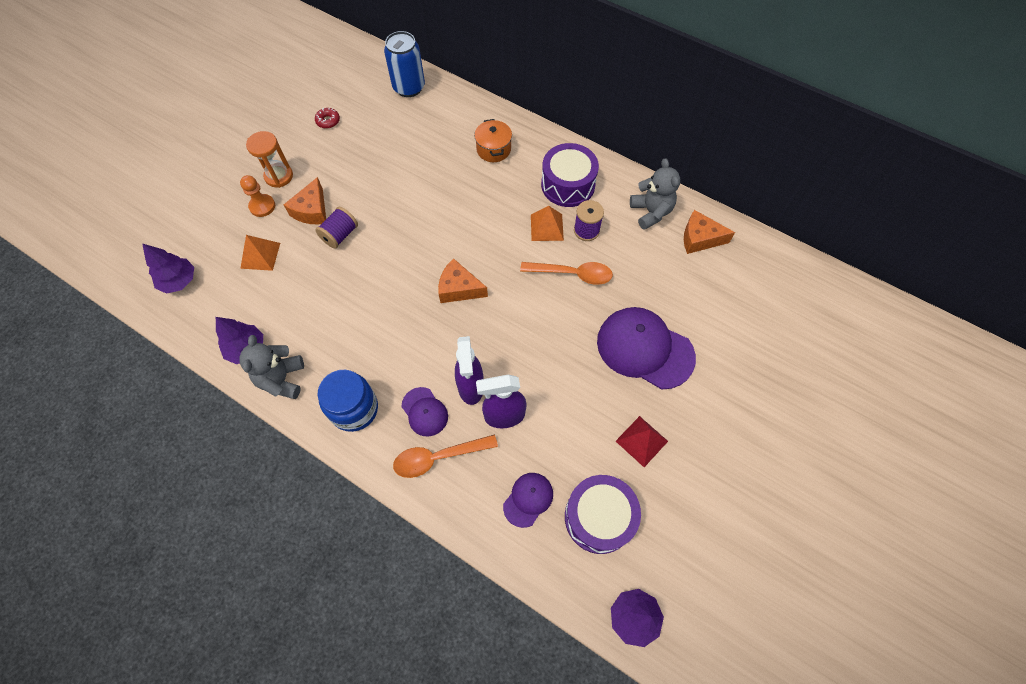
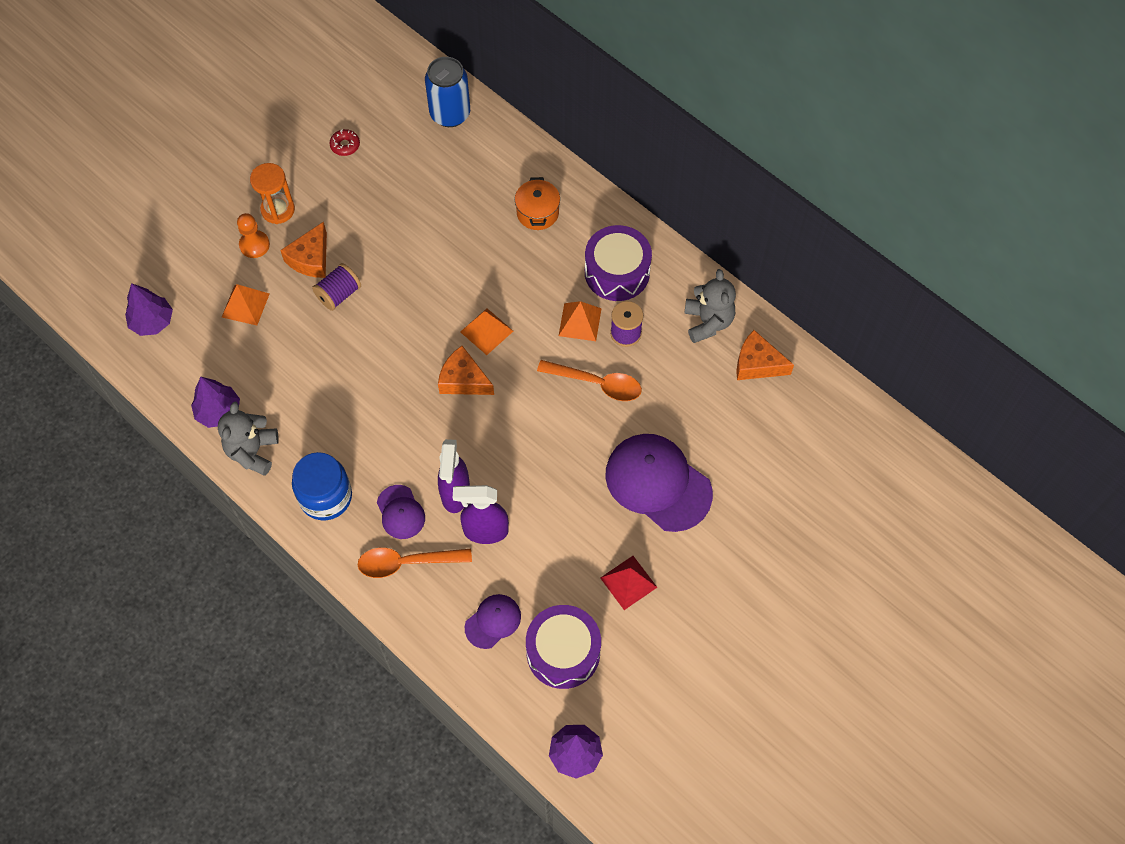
camera: 10 degrees right, 0 degrees up
(470, 246) = (486, 331): none -> orange pyramid

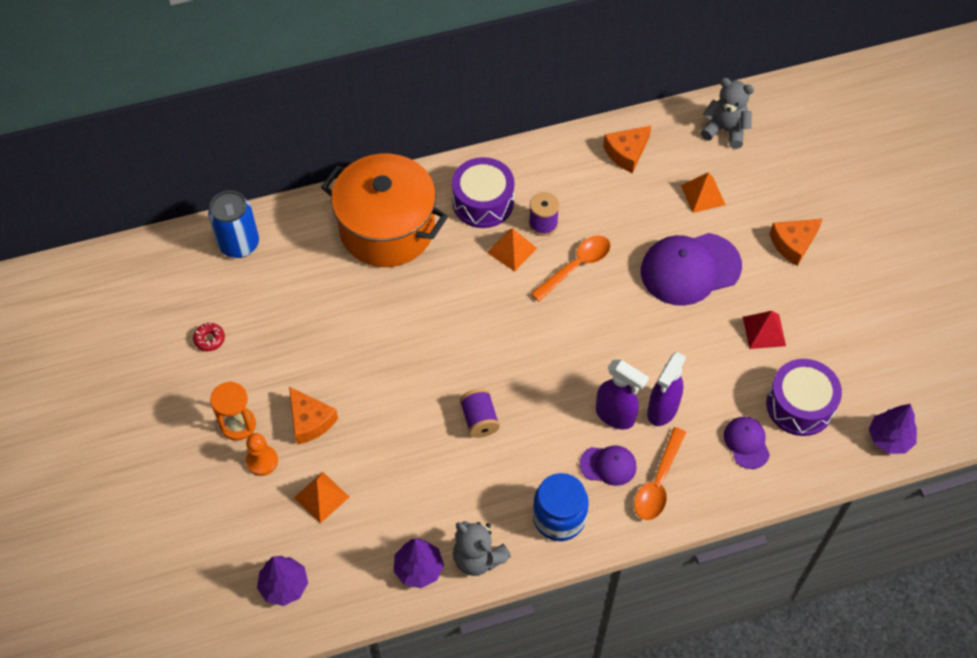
camera: 60 degrees left, 5 degrees down
(339, 294) = (363, 415): purple spool -> purple spool (479, 420)
(463, 380) = (512, 359): orange cheese -> orange cheese (793, 244)
(486, 331) = (476, 320): orange pyramid -> orange pyramid (703, 195)
(537, 213) = (387, 229): orange pot -> orange pot, size x2.32
(708, 322) = (569, 165): grey teddy bear -> grey teddy bear (725, 130)

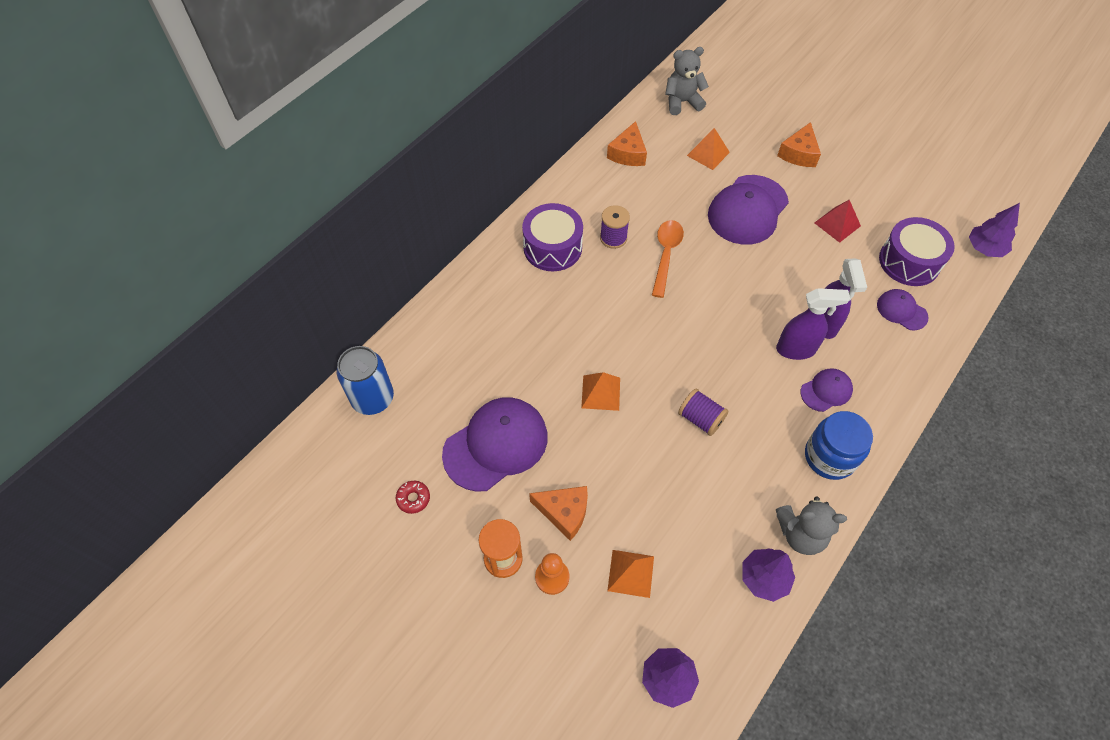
camera: 35 degrees left, 0 degrees up
(301, 337) = (496, 445): none -> purple cap
(387, 229) = (493, 311): orange pot -> none
(512, 250) = (607, 271): orange pyramid -> orange pyramid (601, 392)
(658, 482) = (872, 380): orange spoon -> none

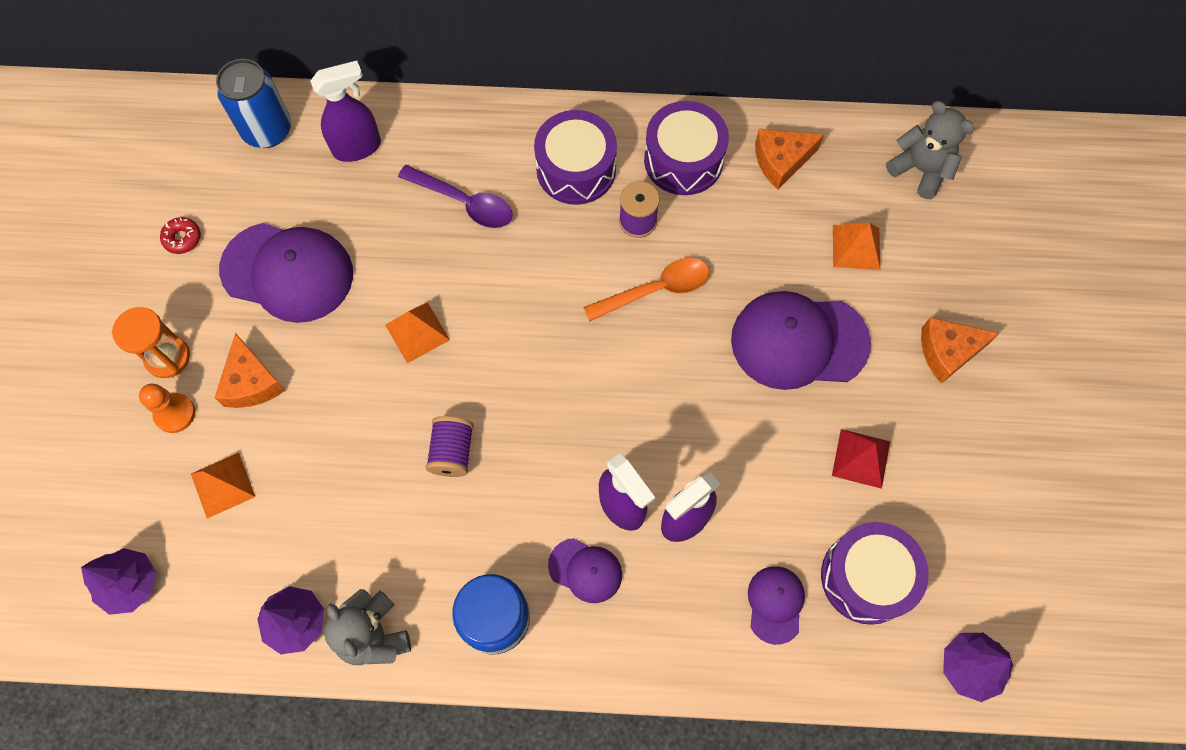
camera: 55 degrees right, 10 degrees up
(435, 352) = (358, 147): none -> purple spray bottle
(527, 316) = (464, 202): none -> purple spoon
(590, 195) = (683, 160): none -> purple drum

